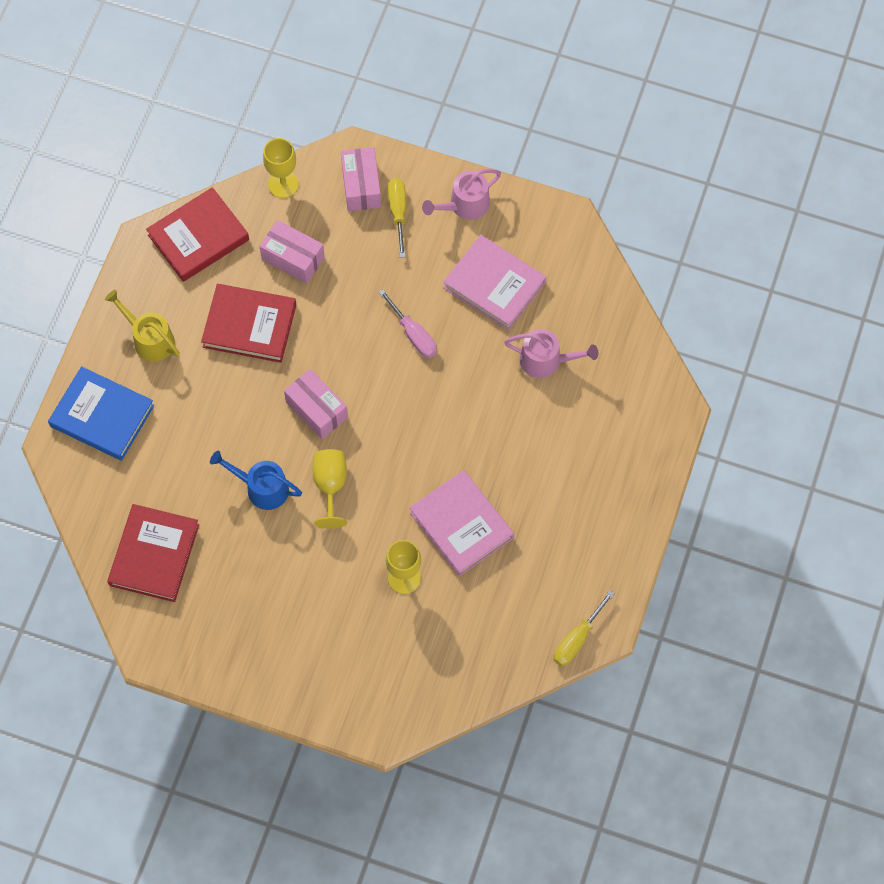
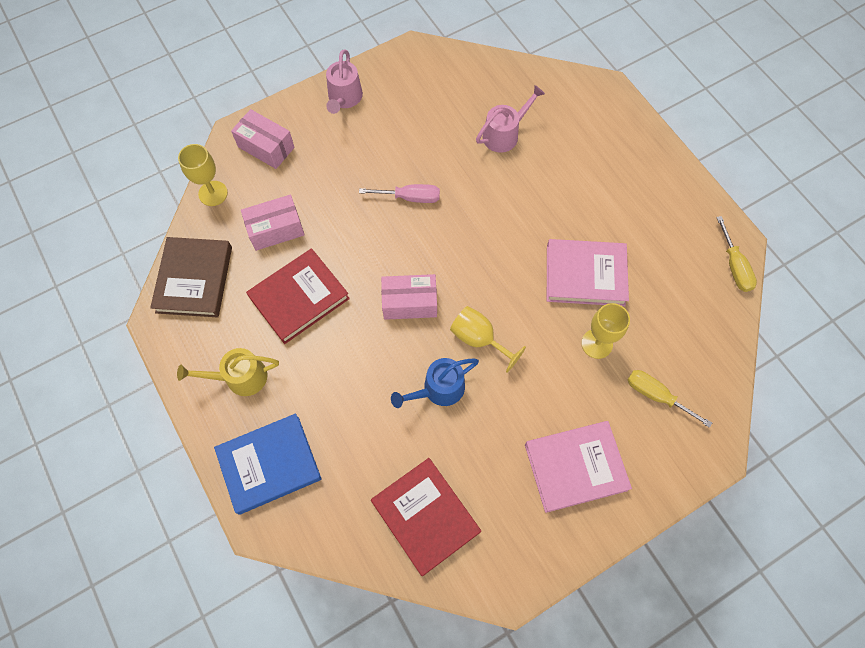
camera: 50 degrees left, 0 degrees up
(198, 237) = (194, 279): red book -> brown book
(398, 213) = (309, 140): yellow screwdriver -> yellow screwdriver (656, 396)
(494, 285) = (420, 124): pink book -> pink book (575, 467)

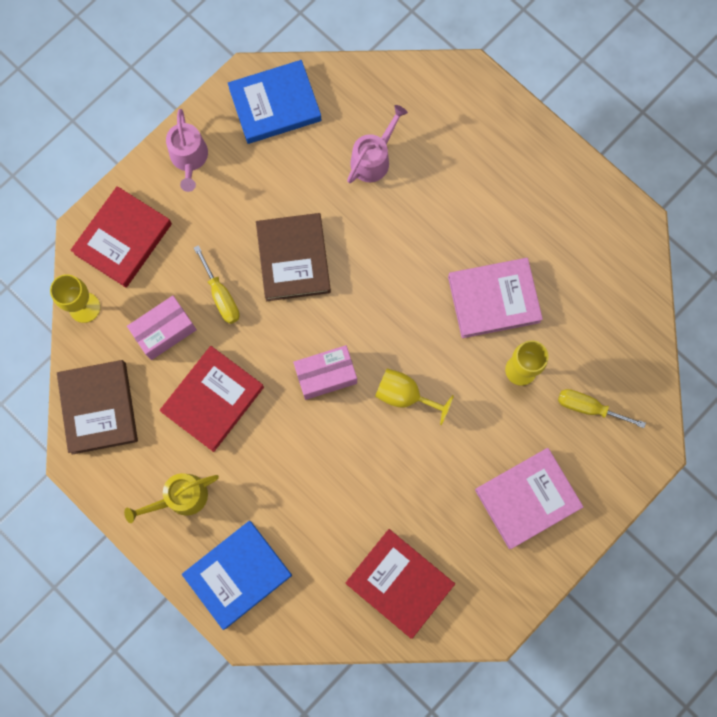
camera: 15 degrees left, 10 degrees up
(266, 147) = (123, 239): pink box -> red book
(410, 197) = (293, 259): pink screwdriver -> brown book
(431, 74) = (275, 105): none -> blue book
(439, 389) = (379, 457): blue watering can -> none
(734, 266) = (639, 251): yellow screwdriver -> yellow screwdriver (221, 295)

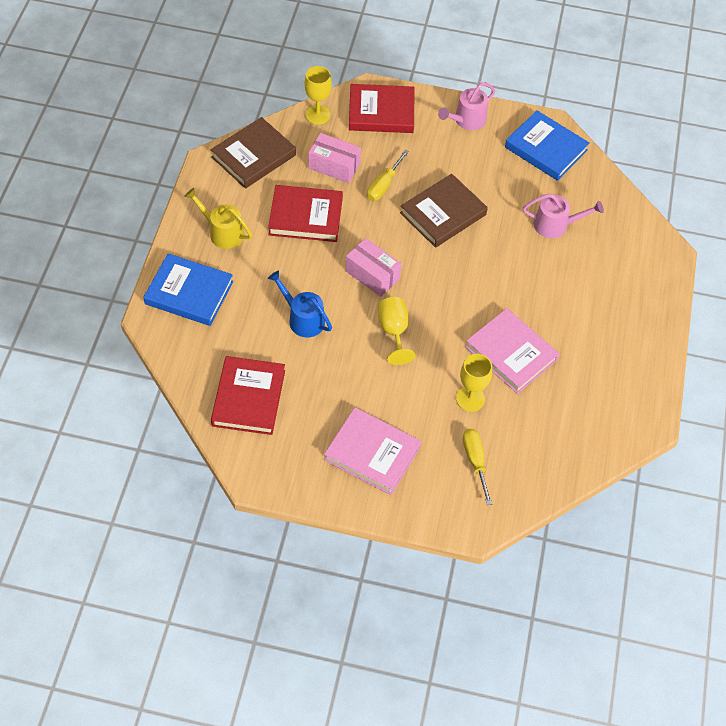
camera: 55 degrees right, 20 degrees down
(338, 476) = (303, 319): none -> blue watering can

